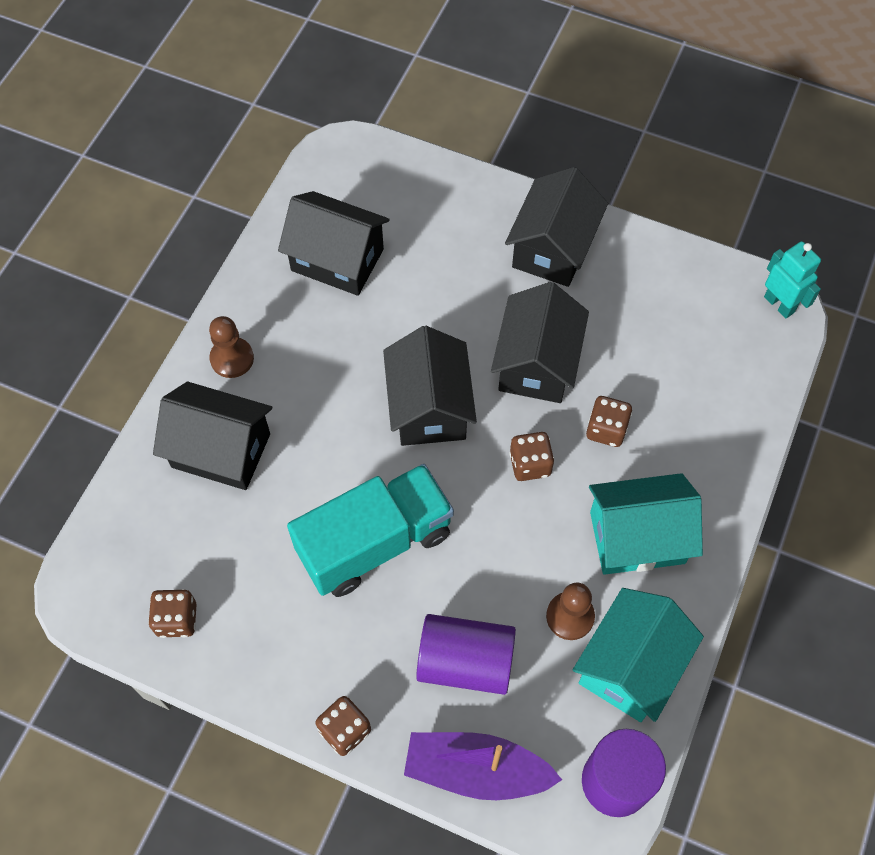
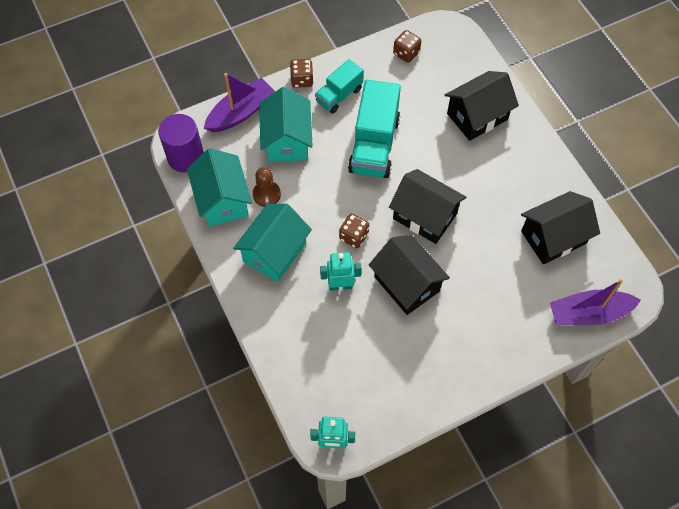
camera: 130 degrees right, 0 degrees up
(232, 358) = (527, 151): brown pawn -> none
(329, 654) = (339, 95): none -> turquoise truck
(406, 175) = (589, 313): none -> purple boat
(465, 662) = (287, 140): purple cylinder -> turquoise house
(553, 248) = (473, 351): black house -> none
(606, 429) = (340, 285): brown dice -> turquoise robot

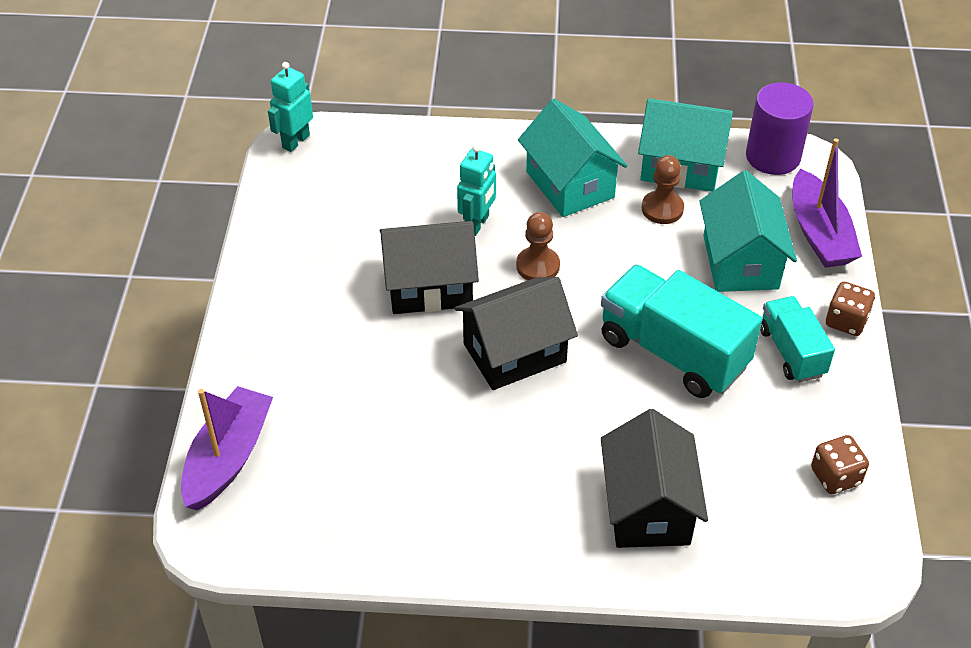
camera: 120 degrees right, 15 degrees down
(287, 140) = (740, 262): turquoise house -> turquoise house turned 60 degrees clockwise
(354, 236) = (537, 266): brown dice -> brown pawn
(553, 237) = (370, 485): black house -> none

